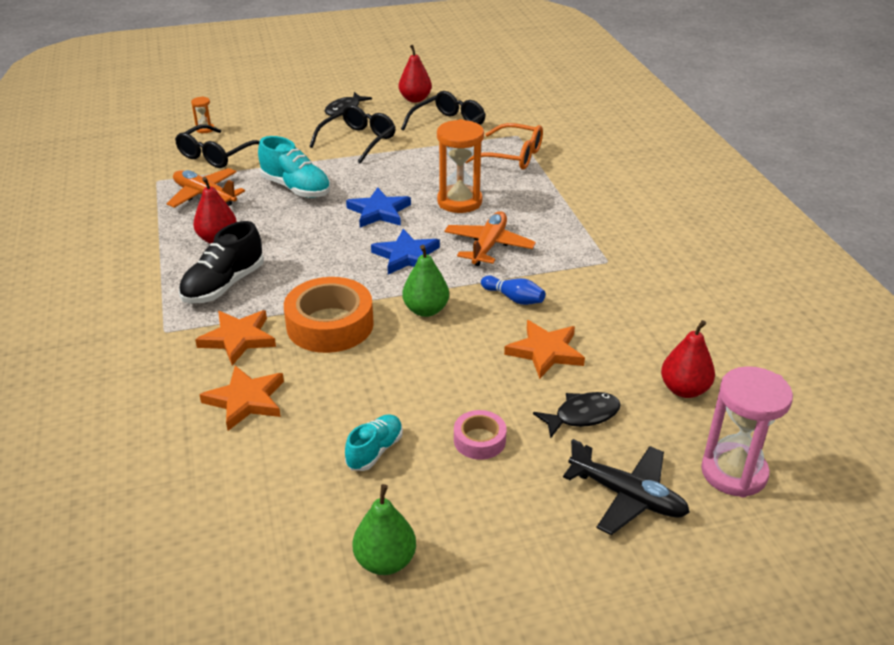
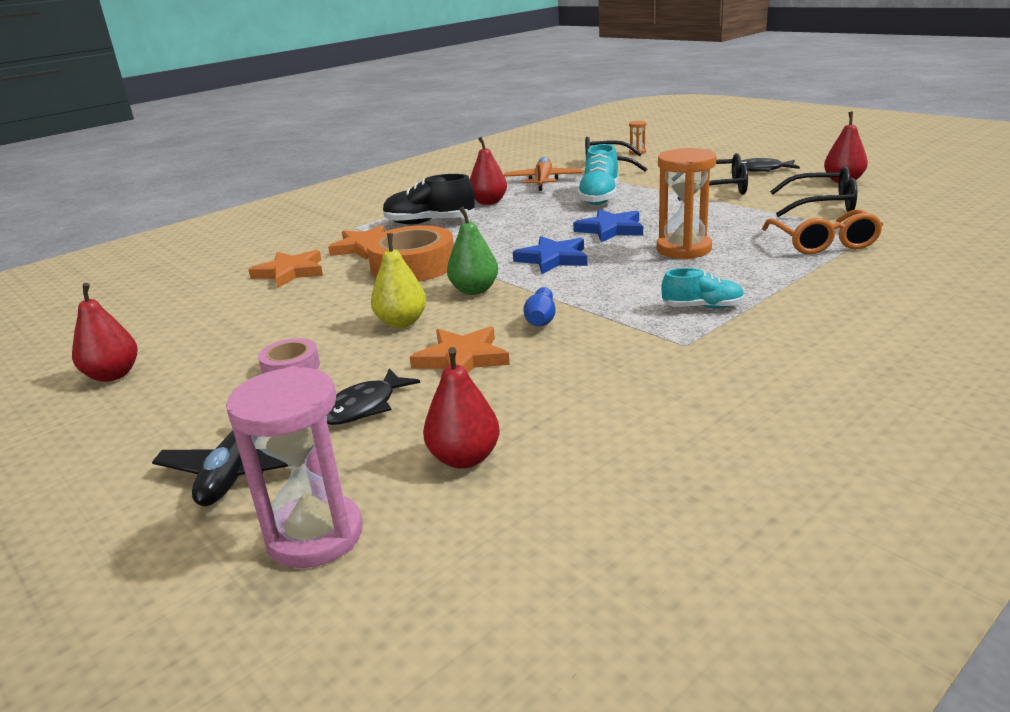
camera: 65 degrees right, 10 degrees down
(375, 451) = (252, 331): turquoise shoe -> turquoise shoe (702, 307)
(385, 561) = (113, 375): green pear -> red pear
(450, 362) = (402, 322): none -> yellow pear
(488, 246) = (622, 282): orange plane -> none
(582, 416) = (364, 407): black fish -> black fish turned 90 degrees clockwise

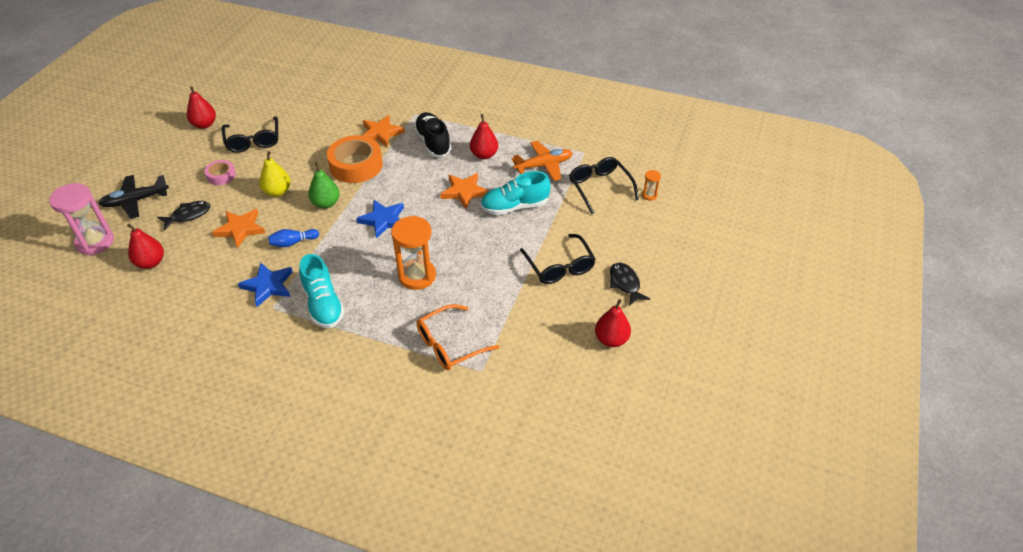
camera: 60 degrees right, 20 degrees up
(290, 272) = (334, 121): orange star -> orange star (464, 192)
(364, 407) = (188, 215): black fish -> black fish turned 135 degrees clockwise
(610, 229) = (445, 231): blue star -> blue star (268, 286)
(702, 307) = (323, 304): turquoise shoe -> turquoise shoe, size x1.62
(823, 205) = (538, 334): black glasses -> black glasses (253, 141)

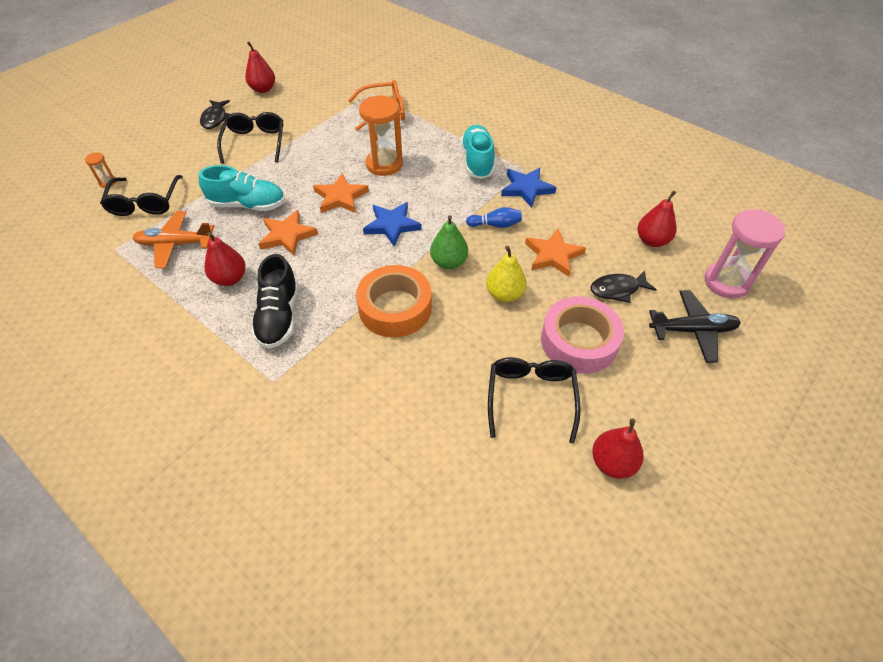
camera: 160 degrees left, 5 degrees up
(221, 176) = (579, 341): pink tape -> pink tape, size x1.92
(381, 133) = (339, 355): orange star -> orange star (340, 197)

